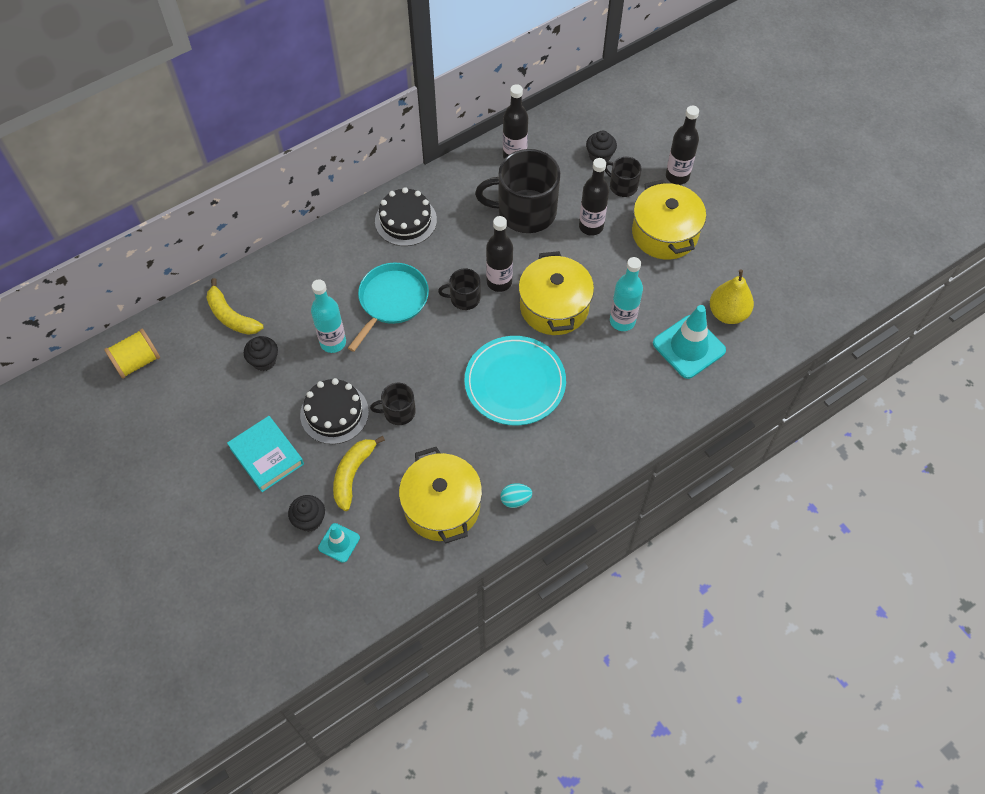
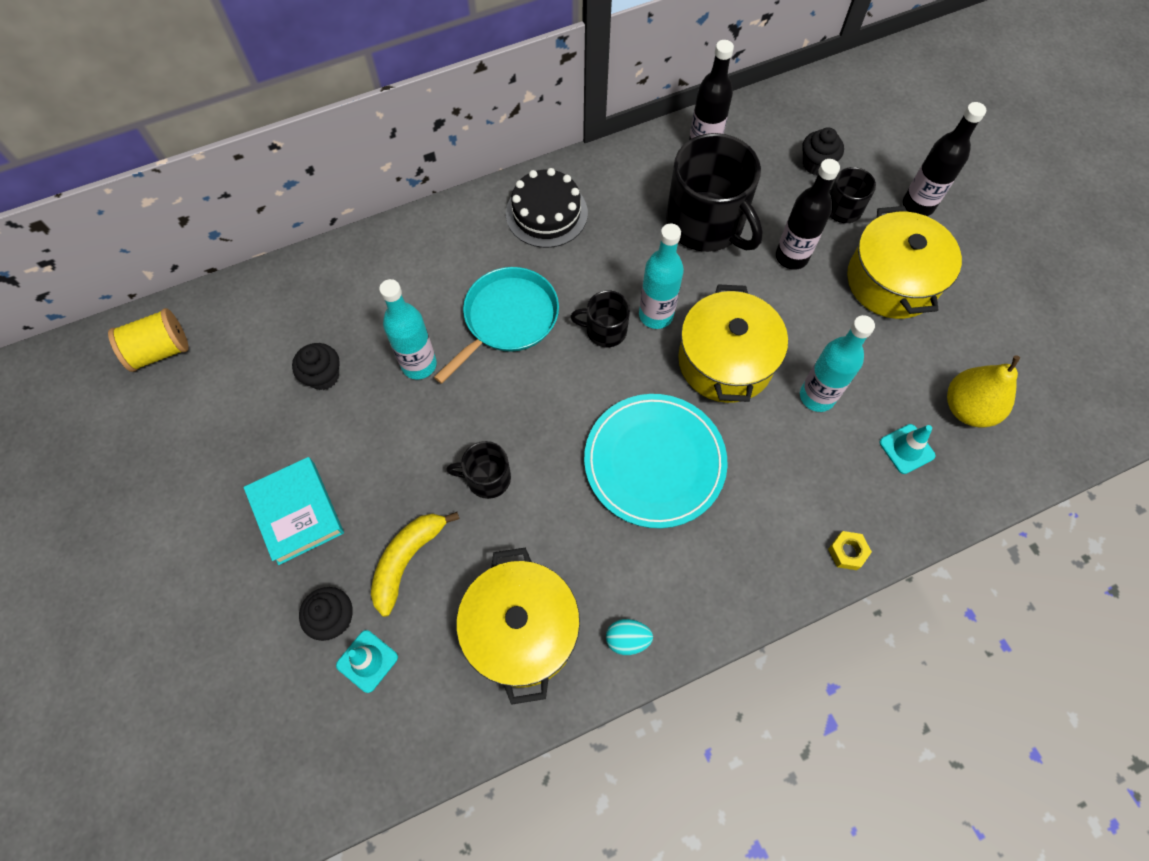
camera: 10 degrees right, 5 degrees up
(231, 316) = (295, 308): yellow banana -> none
(334, 413) = (400, 465): black cake -> none
(499, 282) = (656, 315): black bottle -> turquoise bottle
(525, 211) = (706, 223): black mug -> black mug turned 135 degrees counterclockwise
(656, 420) = (847, 552): none -> yellow nut
(689, 347) = (906, 449): turquoise traffic cone -> turquoise traffic cone, size x0.54

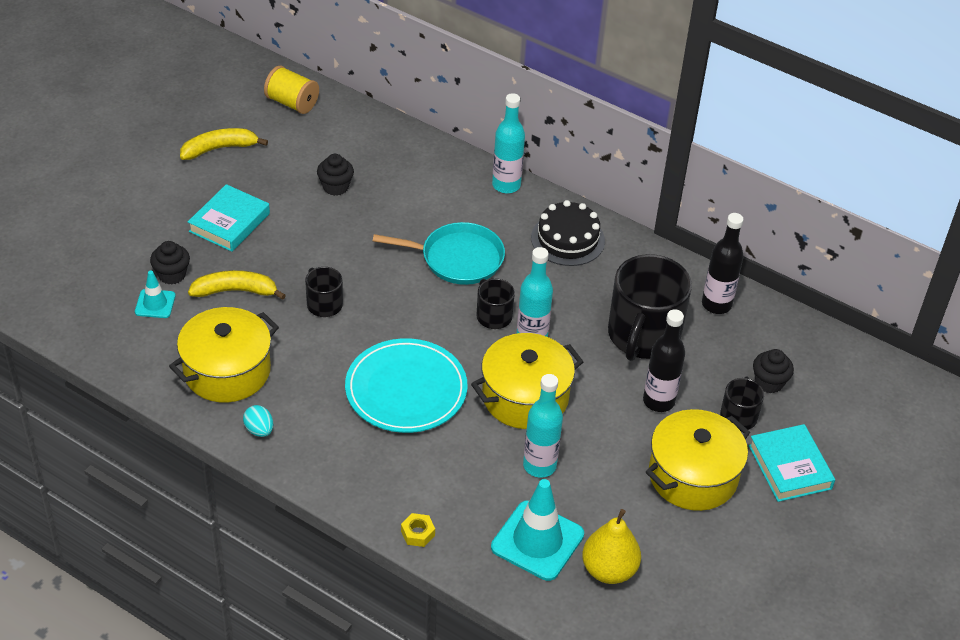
camera: 55 degrees right, 20 degrees down
(170, 463) = (219, 148): none -> yellow banana
(419, 364) = (382, 229): turquoise bottle -> turquoise bottle (506, 185)
(906, 449) = (537, 541): turquoise traffic cone -> turquoise traffic cone, size x1.87
(918, 205) = (789, 467): black bottle -> turquoise book

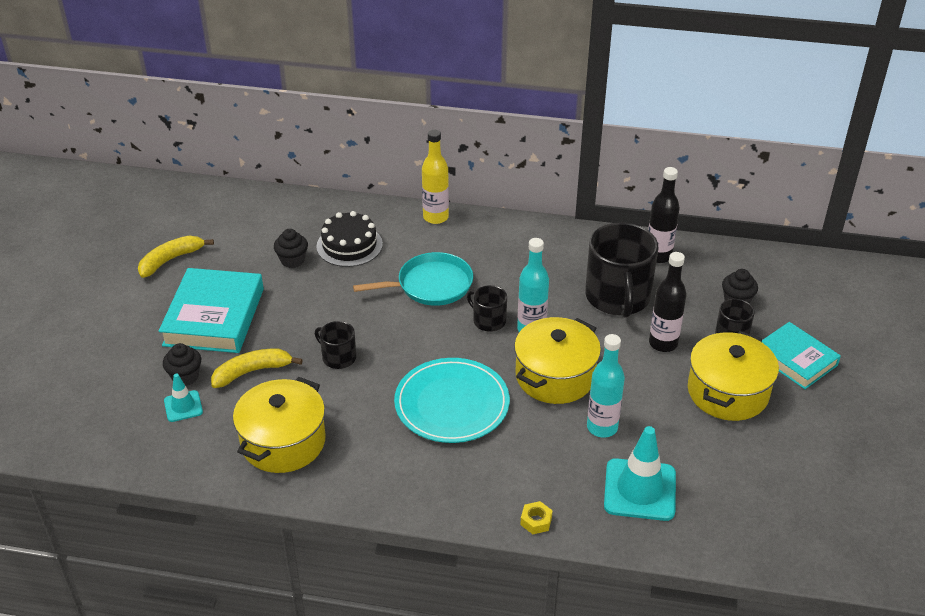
camera: 20 degrees left, 5 degrees down
(229, 222) = (214, 317): turquoise book -> turquoise book, size x1.54
(259, 430) = (342, 483): turquoise egg -> none
(292, 103) = (215, 206): yellow spool -> none
(506, 185) = (435, 217): turquoise bottle -> yellow bottle
(567, 239) = (511, 243): black cake -> black cake (349, 245)
(609, 570) = (713, 492): yellow pear -> none

